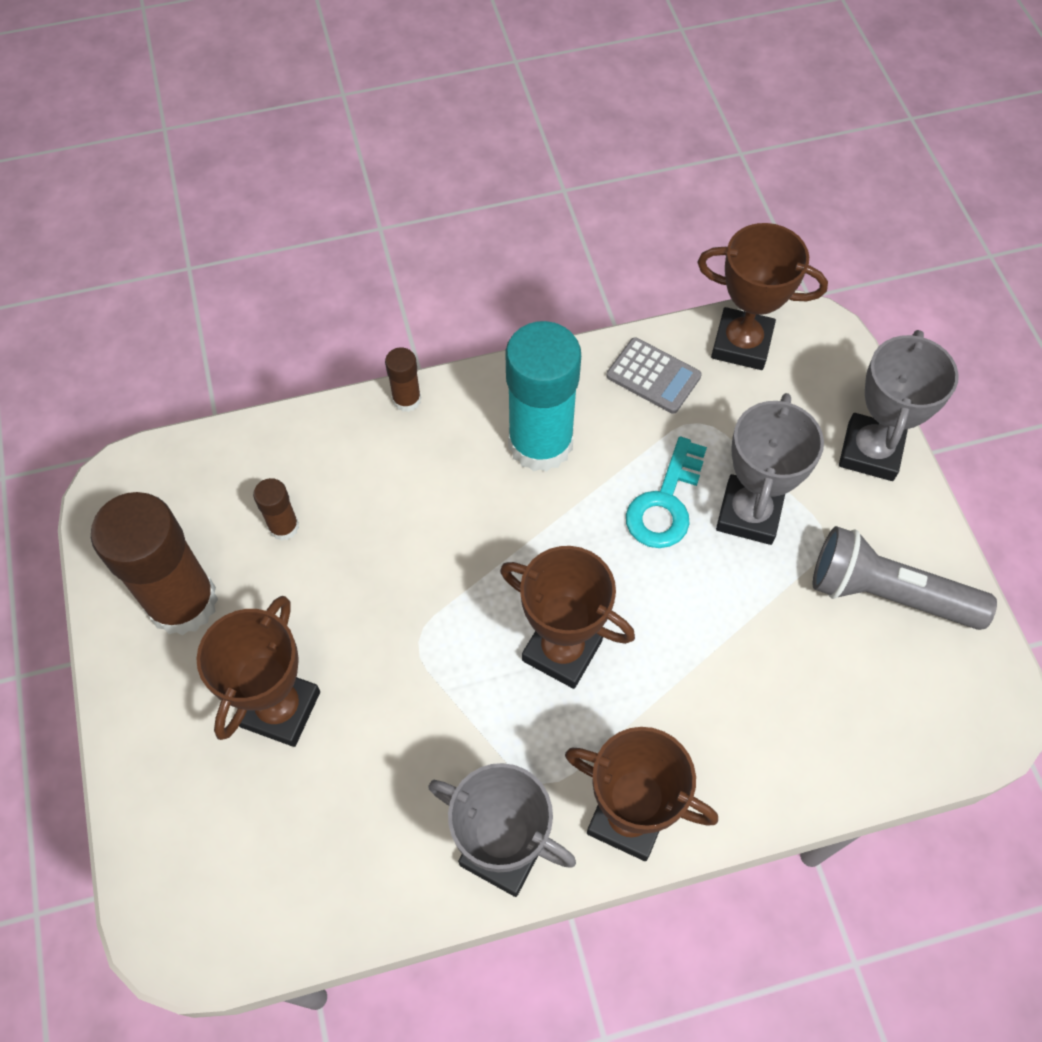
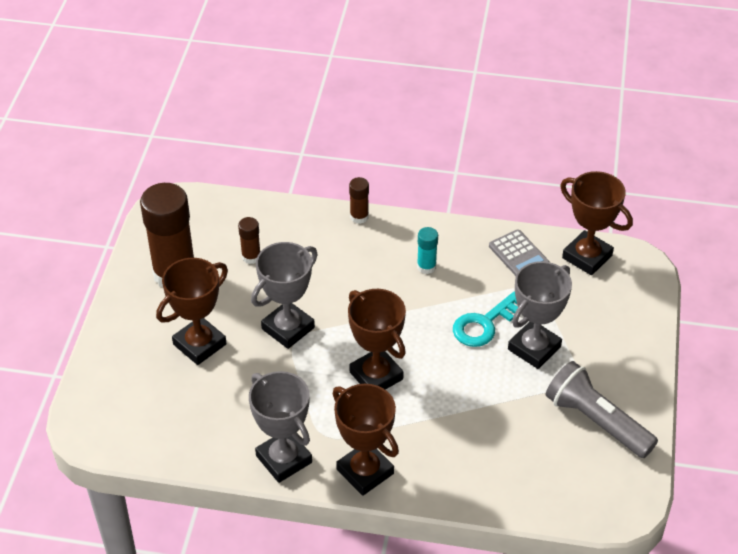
camera: 25 degrees right, 15 degrees down
(540, 443) = (426, 266): turquoise glue stick -> turquoise glue stick, size x0.45
(870, 451) = (634, 343): grey trophy -> grey trophy (288, 328)

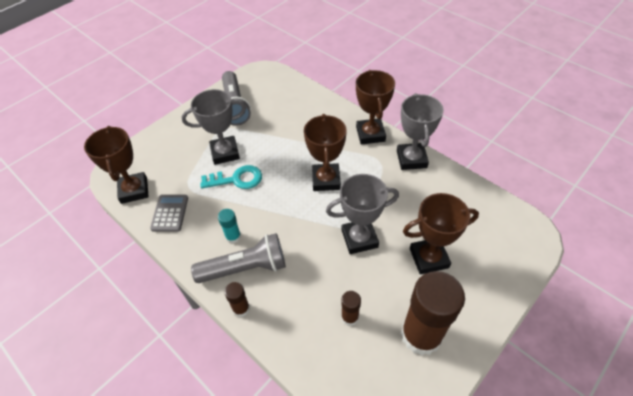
camera: 145 degrees left, 5 degrees up
(386, 247) = (245, 268): none -> grey flashlight

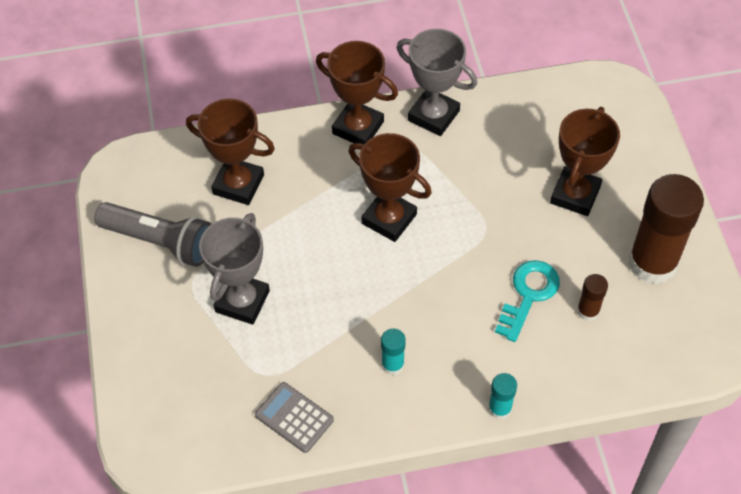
camera: 55 degrees left, 5 degrees up
(134, 190) = (214, 443): brown trophy -> brown trophy (238, 184)
(236, 179) = (303, 312): turquoise key -> turquoise key (528, 295)
(241, 308) = (500, 408): brown glue stick -> turquoise glue stick
(245, 268) = (448, 375): grey flashlight -> none
(359, 238) = (500, 240): grey trophy -> none

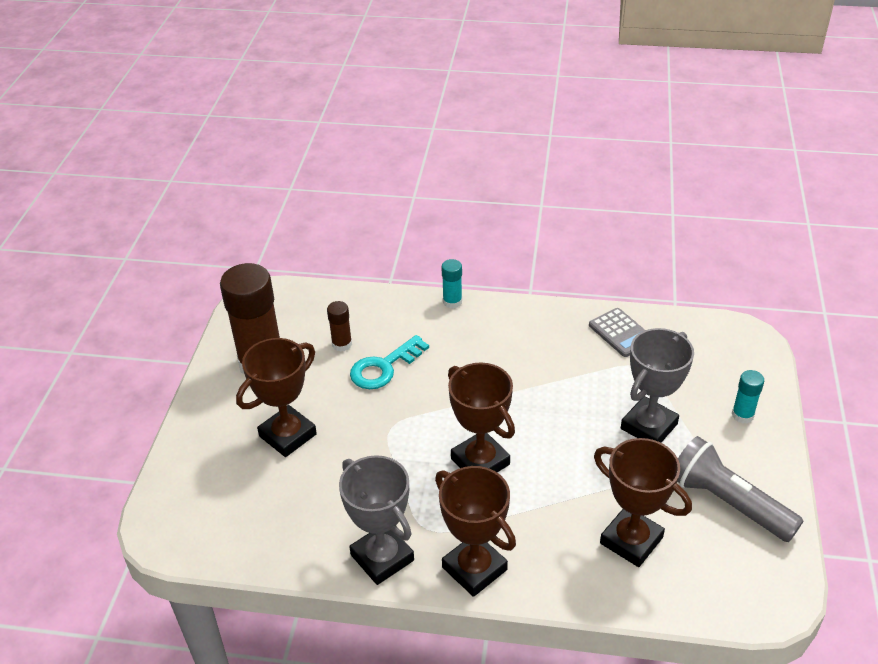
camera: 160 degrees left, 15 degrees down
(392, 364) = (525, 348): turquoise glue stick -> turquoise glue stick (742, 415)

